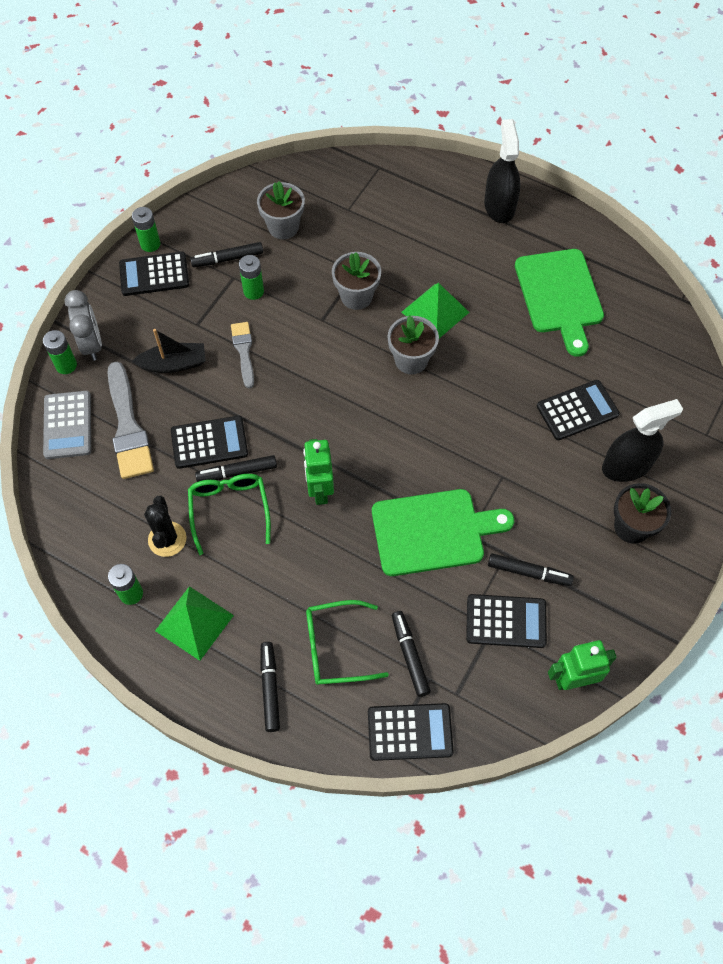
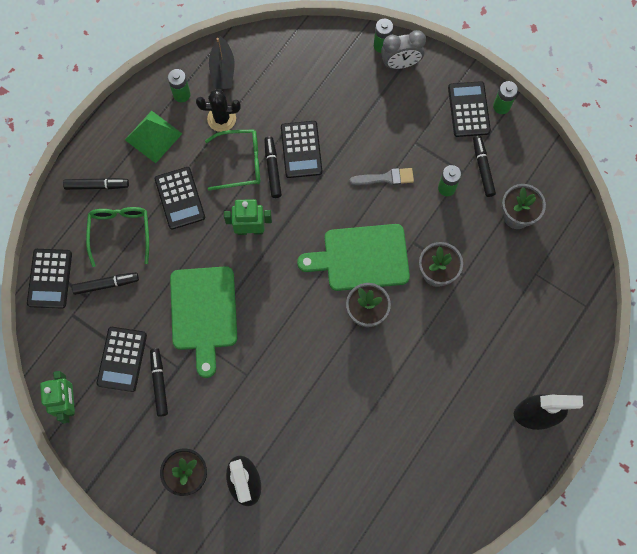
camera: 95 degrees right, 10 degrees up
(67, 425) = (326, 48): grey calculator -> none
(128, 426) = (321, 91): grey brush -> none
(174, 364) = (377, 124): black boat -> black boat (222, 70)
(435, 312) = (415, 339): green pyramid -> none
(529, 572) = (159, 383): black marker -> black marker turned 150 degrees clockwise
(559, 295) = (427, 455): green cutting board -> green cutting board (361, 257)
(577, 410) = (303, 449): black calculator -> black calculator (180, 198)

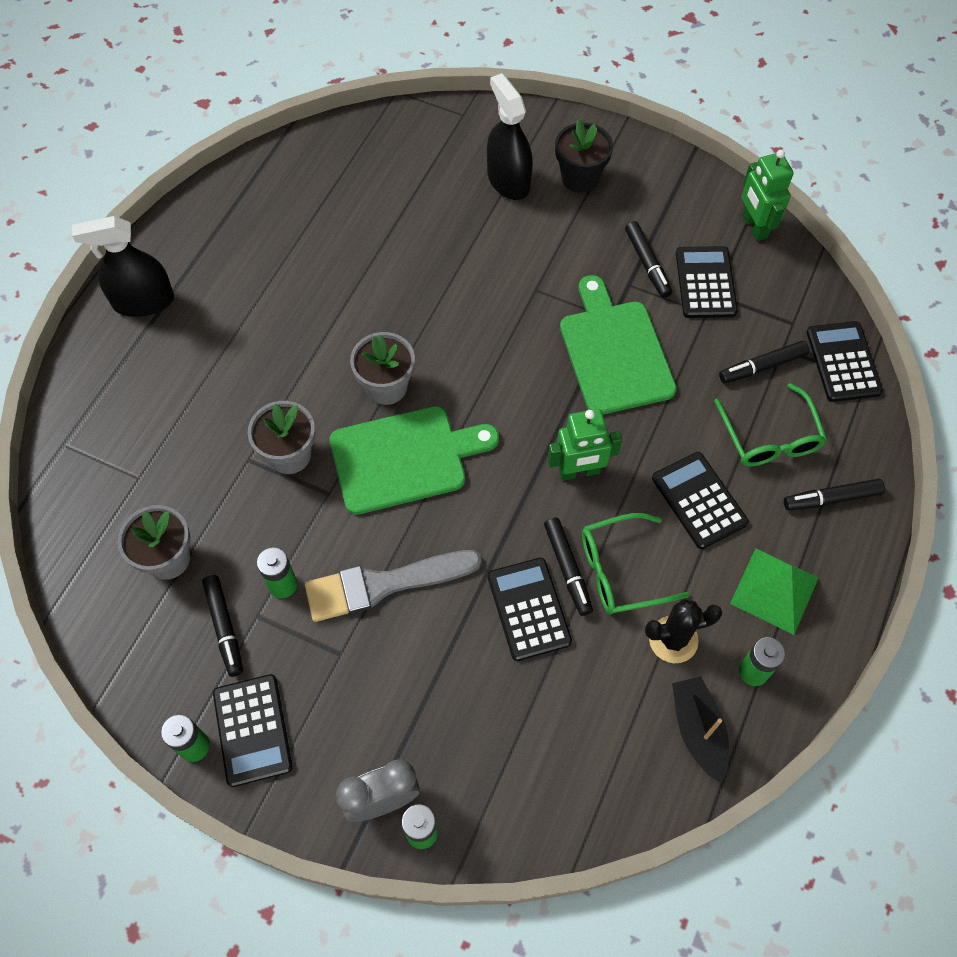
camera: 170 degrees right, 10 degrees down
(385, 178) = (384, 584): grey brush -> grey brush, size x1.69

